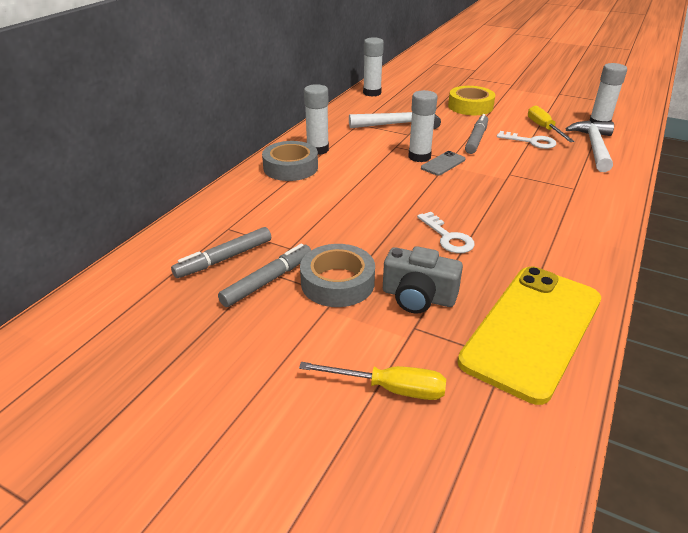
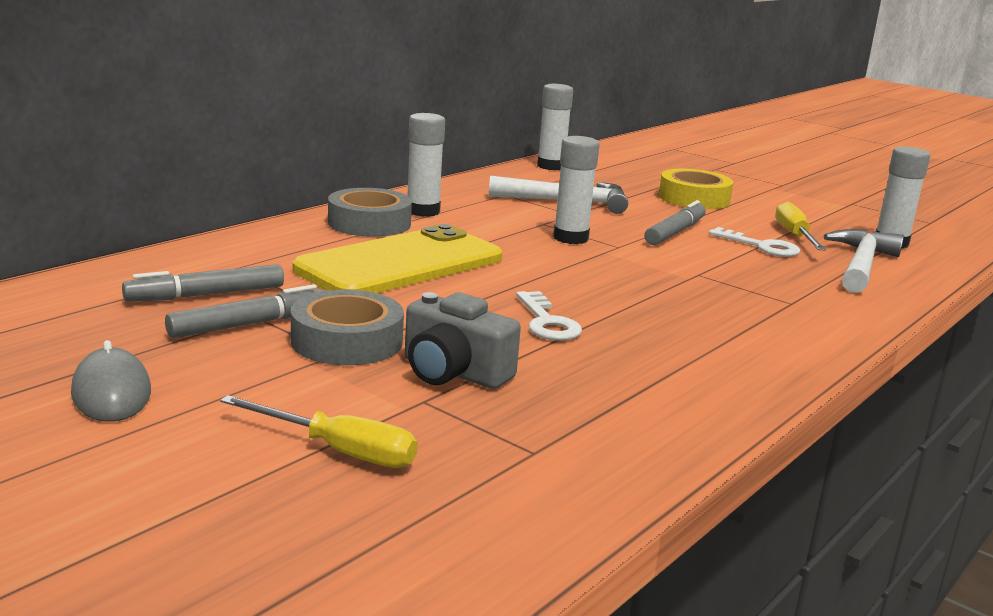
camera: 10 degrees right, 15 degrees down
(214, 369) = (111, 392): none -> grey mouse
(443, 164) = (601, 250): grey phone -> none
(532, 330) = (600, 431): yellow phone -> yellow phone (400, 264)

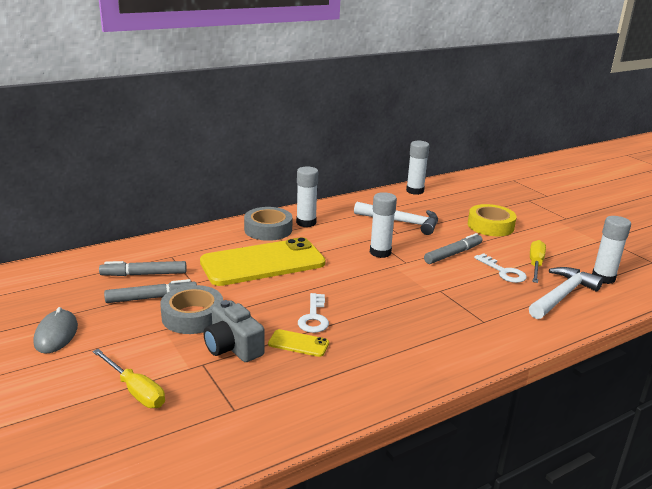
camera: 20 degrees right, 5 degrees up
(555, 356) = (298, 343): none -> yellow phone

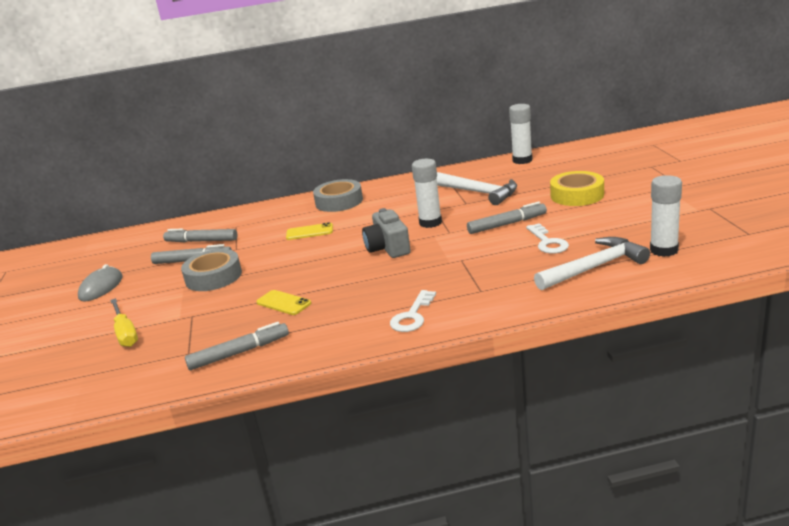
camera: 25 degrees right, 0 degrees up
(233, 347) = (226, 303): grey camera -> grey camera (388, 248)
(263, 263) = (309, 232): yellow phone -> yellow phone, size x0.40
(295, 404) = (239, 353): none -> grey marker
(306, 223) = (380, 195): white glue stick -> none
(314, 317) = (316, 281): white key -> white key (412, 316)
(535, 264) = (592, 235): yellow screwdriver -> none

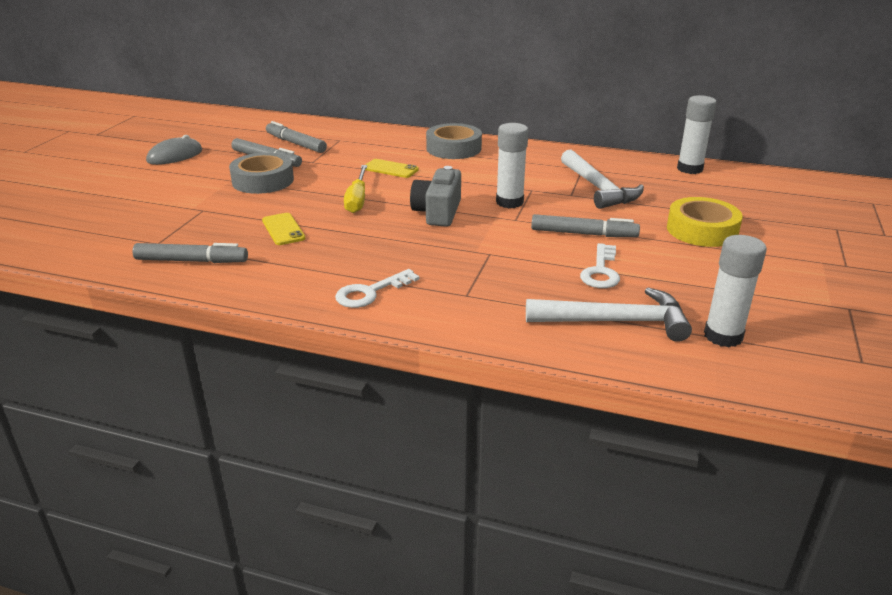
camera: 25 degrees right, 5 degrees up
(125, 333) = (139, 204): yellow screwdriver -> yellow screwdriver (357, 199)

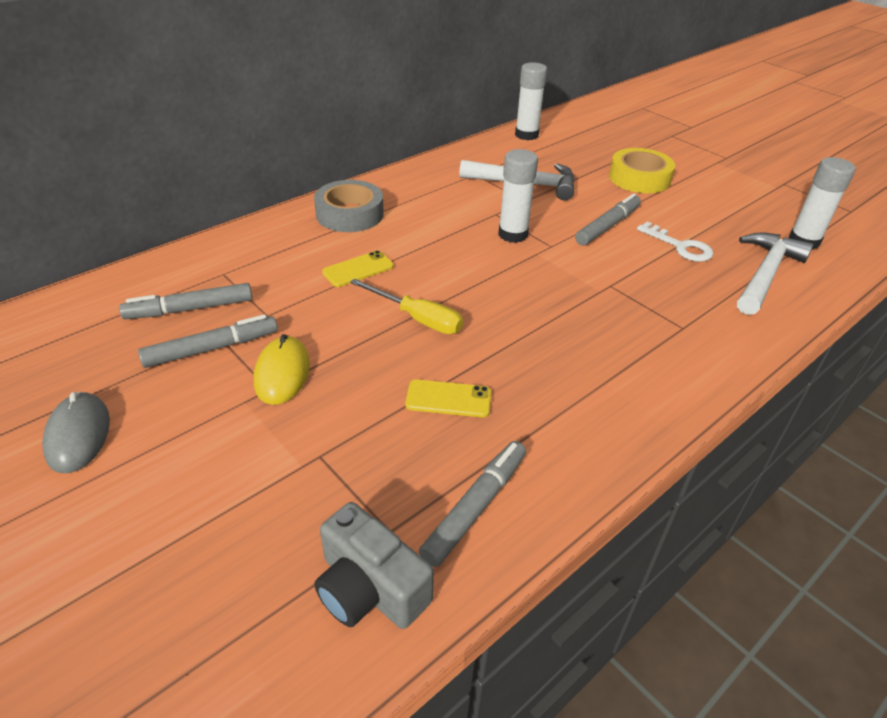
camera: 60 degrees left, 10 degrees up
(263, 181) = (282, 373): grey tape -> yellow mouse
(370, 292) = (647, 383): white key -> none
(438, 212) = (499, 280): grey camera -> grey camera (370, 588)

